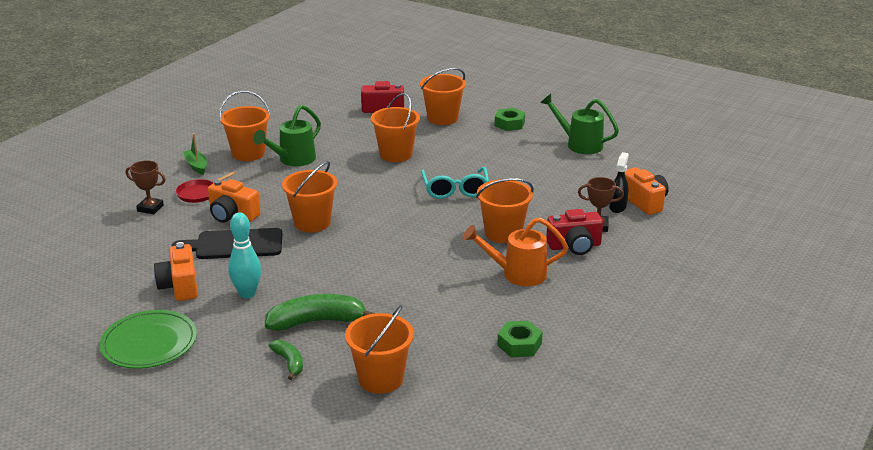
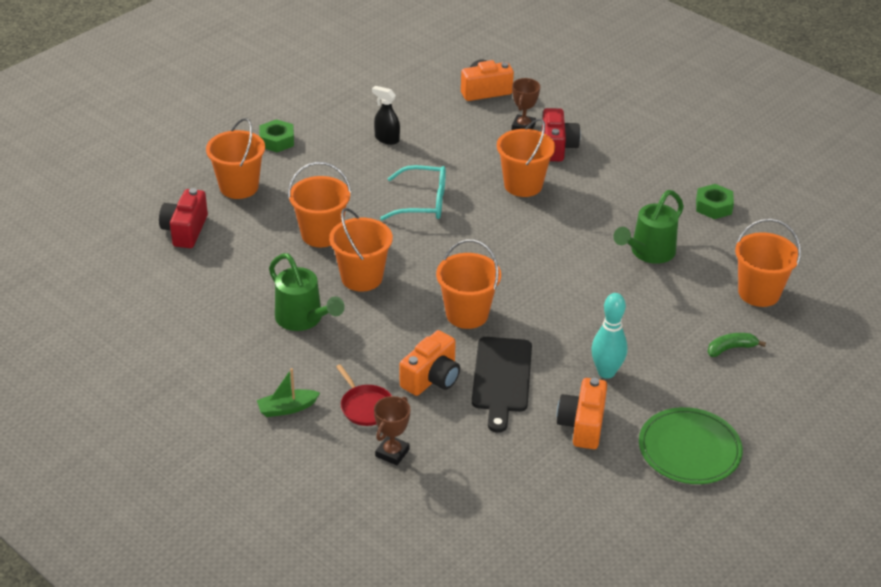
camera: 80 degrees left, 10 degrees up
(180, 286) = (582, 425): orange camera -> orange camera turned 105 degrees clockwise
(248, 153) = (269, 358): orange bucket -> orange bucket (361, 278)
(317, 321) = (664, 325): green banana -> none
(517, 274) = (600, 188): orange watering can -> none
(579, 144) = (348, 104): green watering can -> green watering can (648, 252)
(617, 207) = (490, 108): black spray bottle -> black spray bottle (386, 139)

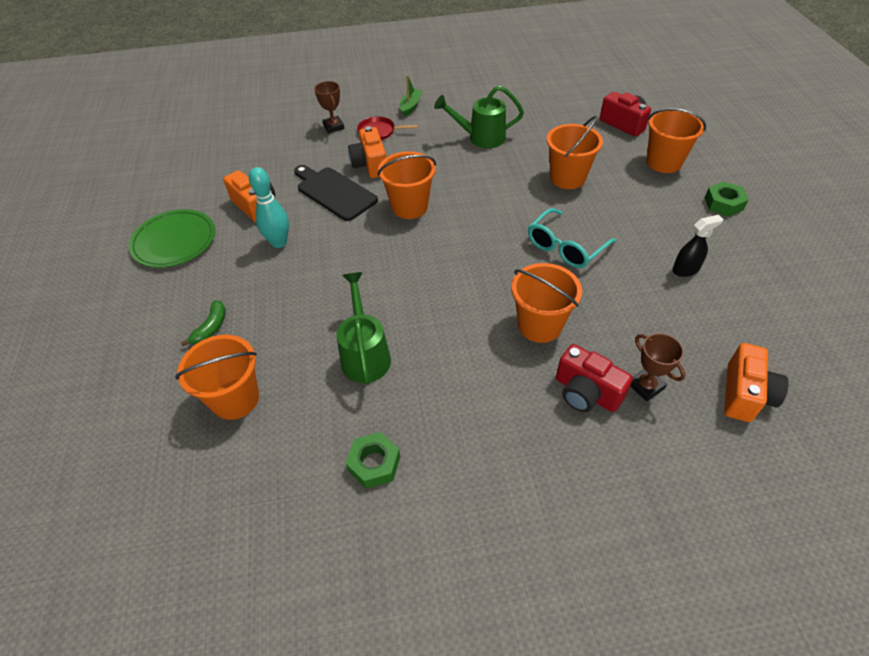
camera: 130 degrees right, 10 degrees up
(361, 278) = (499, 177): orange bucket -> none

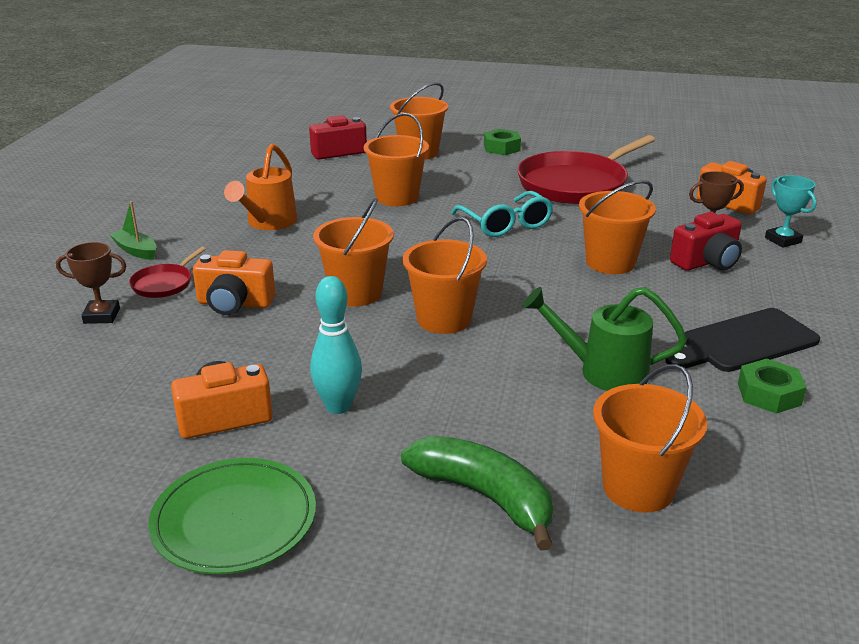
camera: 70 degrees left, 20 degrees down
(211, 328) = (484, 496): green banana -> green banana, size x1.86
(334, 192) = (267, 341): black cutting board -> black cutting board (743, 342)
(397, 256) = (444, 319): none -> orange bucket
(481, 138) = (268, 223): green watering can -> orange watering can
(682, 451) = (783, 240): none -> turquoise trophy
(685, 270) = (576, 184): black spray bottle -> red pan

